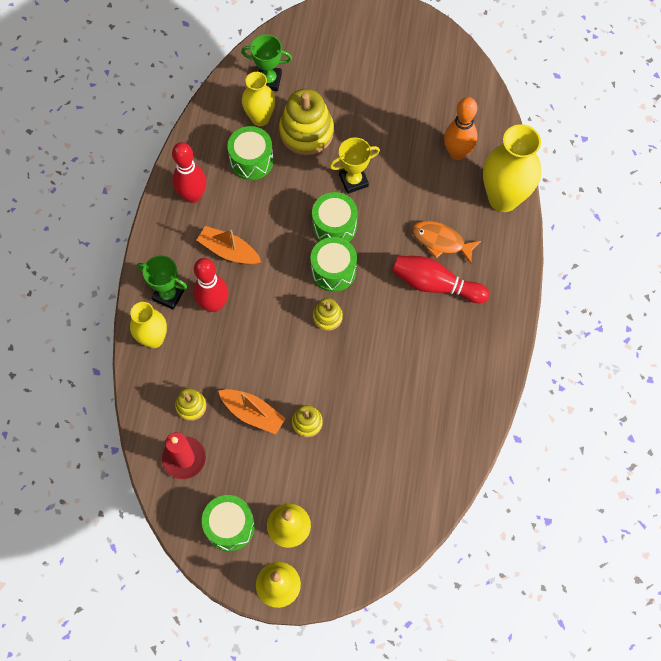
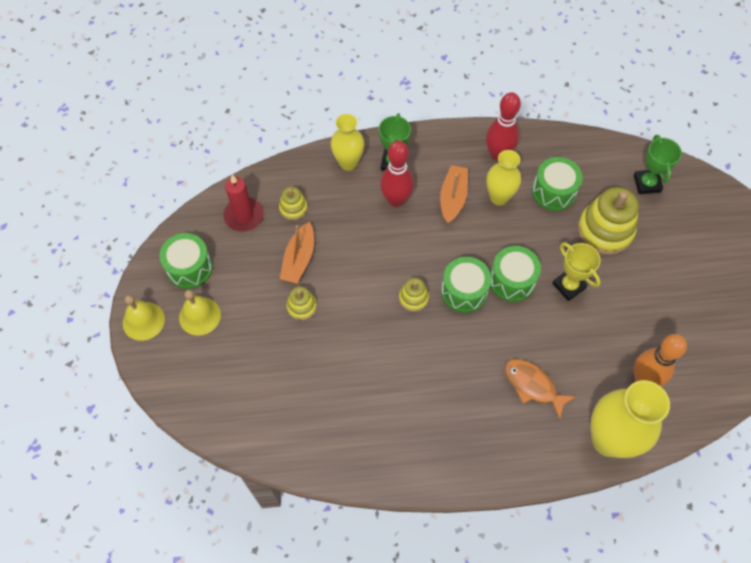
camera: 75 degrees right, 5 degrees down
(260, 118) = (602, 187): yellow vase -> yellow vase (499, 197)
(435, 284) = (482, 391): red bowling pin -> none
(441, 241) = (533, 385): orange fish -> orange fish turned 60 degrees counterclockwise

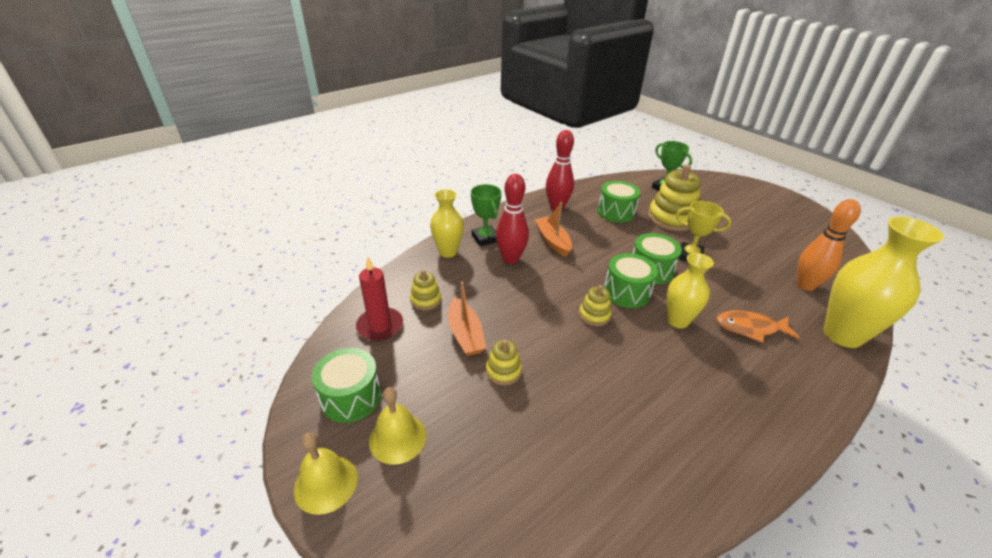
camera: 35 degrees left, 25 degrees down
(499, 197) = (584, 228): yellow vase -> yellow vase (677, 321)

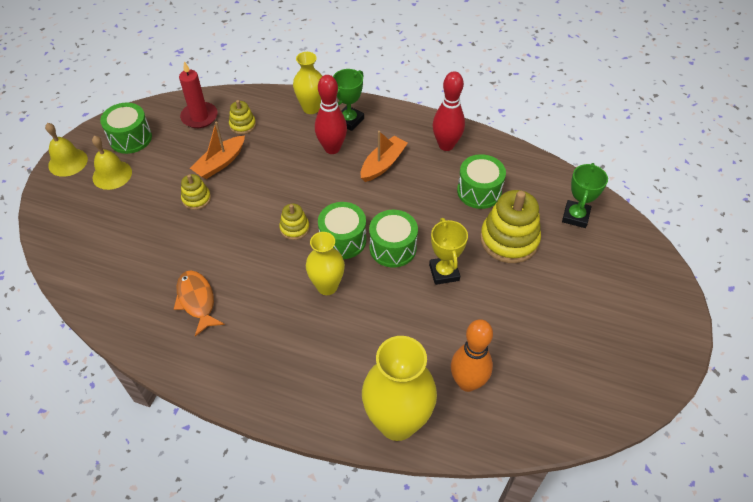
camera: 60 degrees right, 15 degrees up
(750, 328) = (354, 342): orange fish -> orange fish (197, 301)

